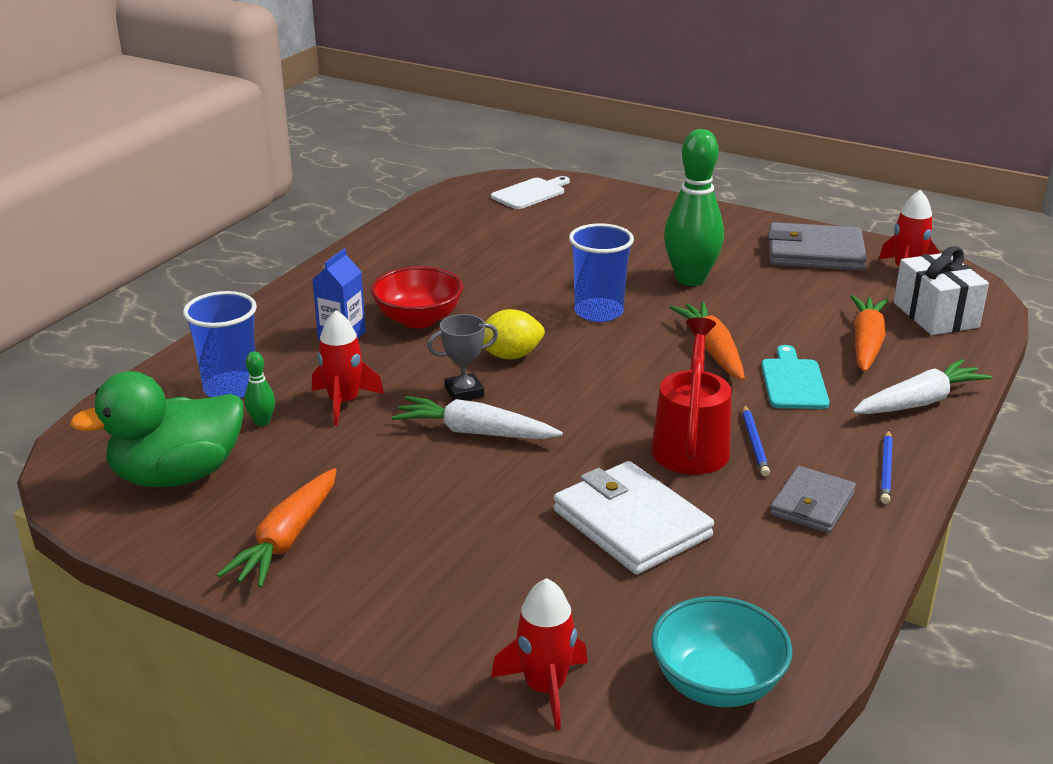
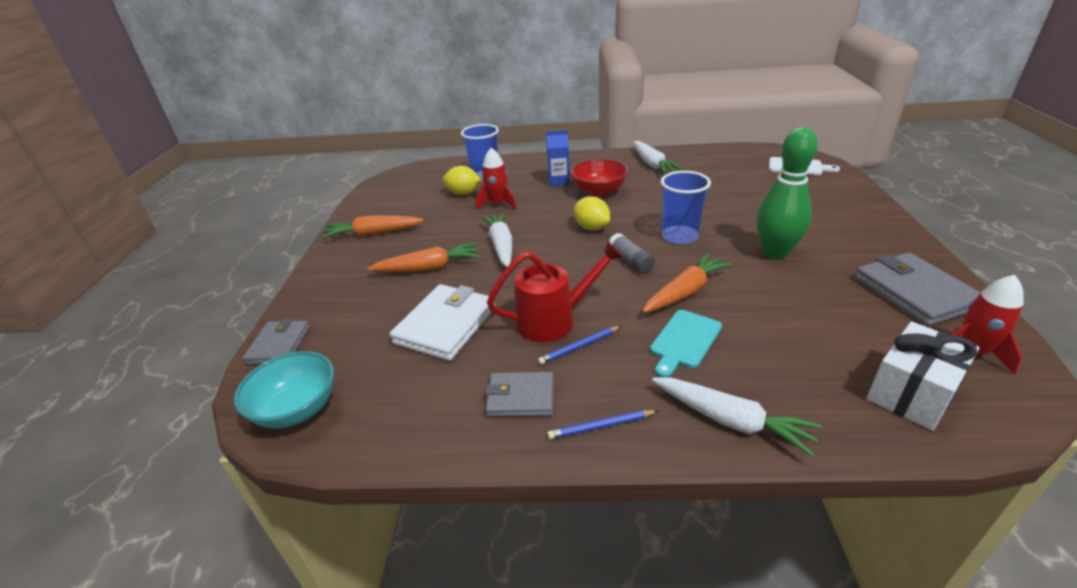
camera: 65 degrees right, 5 degrees up
(177, 475) = (407, 193): green duck -> none
(262, 422) = (463, 193): green bowling pin -> yellow lemon
(394, 260) = (652, 164): none -> white carrot
(464, 392) = (538, 228): grey trophy -> none
(545, 688) = (279, 345): red rocket -> grey wallet
(617, 358) = (631, 260): none -> grey glue stick
(793, 382) = (684, 341): turquoise cutting board -> turquoise cutting board turned 150 degrees clockwise
(866, 343) = (795, 362): orange carrot -> orange carrot (429, 268)

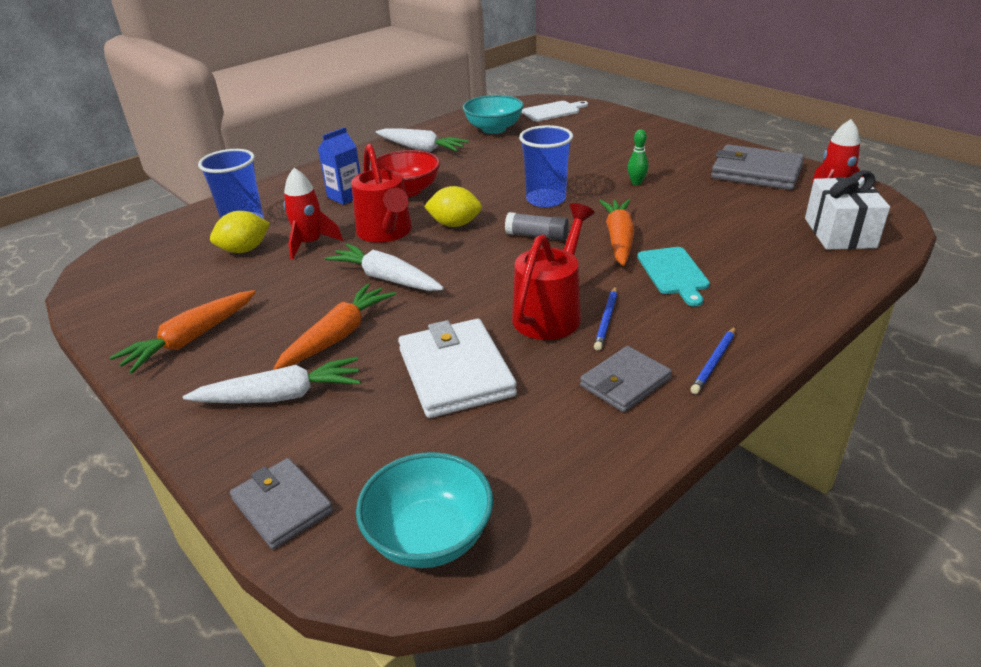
camera: 45 degrees left, 0 degrees up
(544, 215) = (386, 233): none -> red watering can
(726, 166) = (494, 129): none -> turquoise bowl
(731, 420) = (781, 306): white carrot -> white carrot (281, 396)
(775, 253) = (636, 182): green bowling pin -> green bowling pin, size x0.42

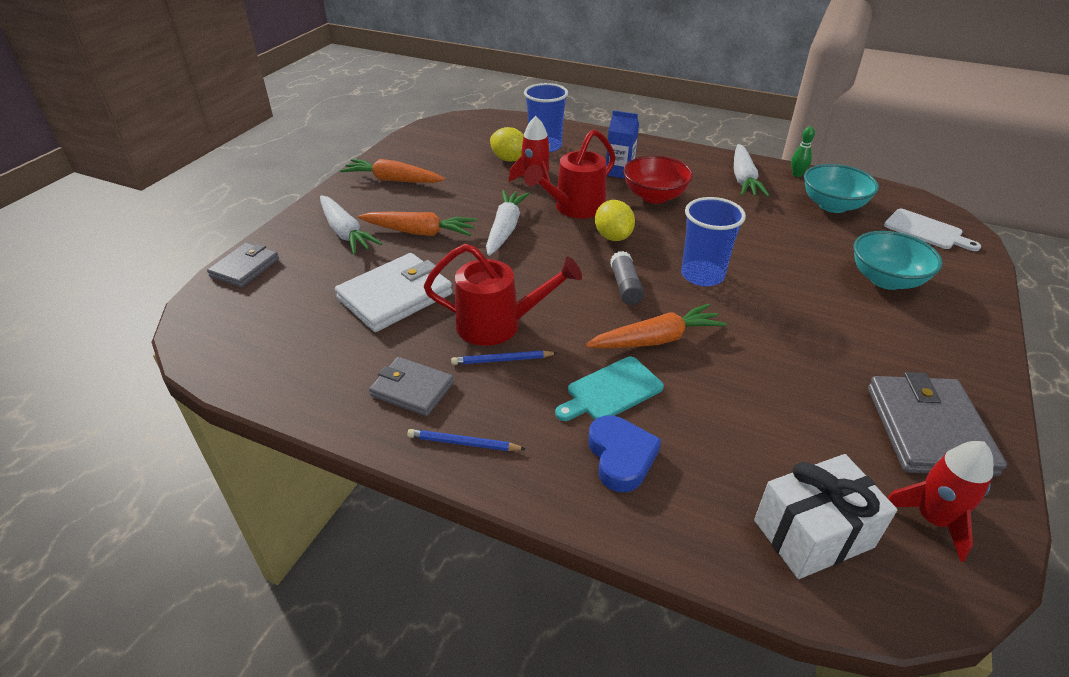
camera: 65 degrees right, 5 degrees up
(429, 537) = (224, 331): turquoise bowl -> turquoise bowl (886, 280)
(636, 182) = (797, 328): green bowling pin -> green bowling pin (797, 174)
(752, 286) = (621, 457): none -> blue heart

